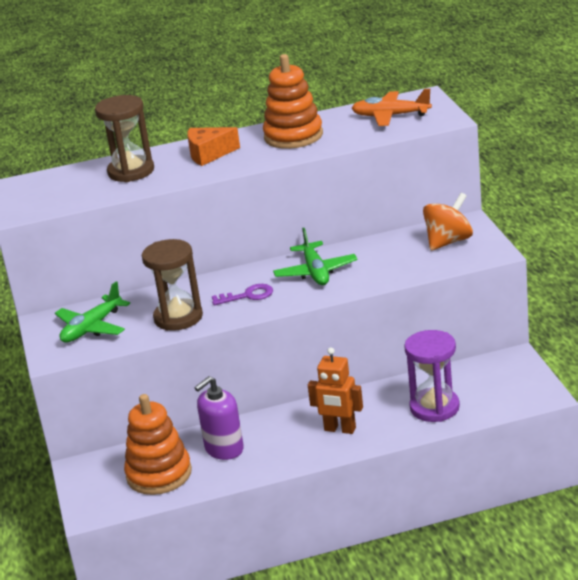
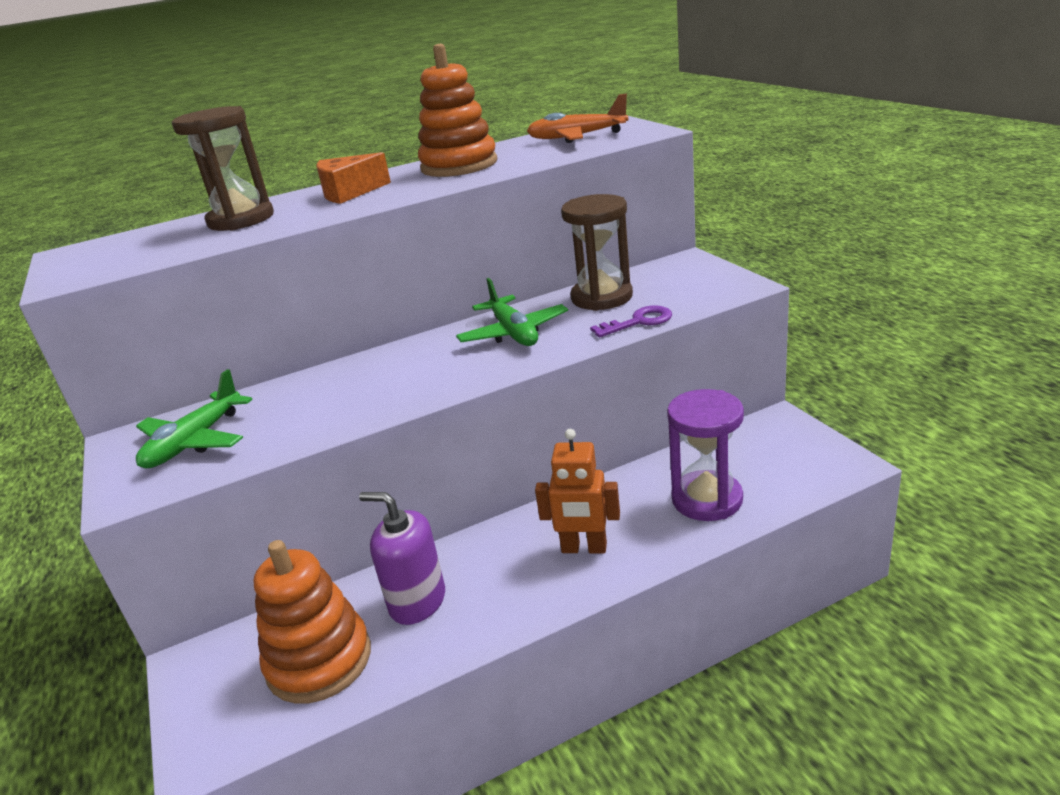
camera: 10 degrees left, 0 degrees up
(178, 318) = (327, 412): brown hourglass -> brown hourglass (601, 297)
(224, 449) = (417, 601): purple soap dispenser -> purple soap dispenser turned 75 degrees clockwise
(247, 296) = (425, 372): purple key -> purple key (638, 322)
(448, 242) = (675, 281): orange spinning top -> none

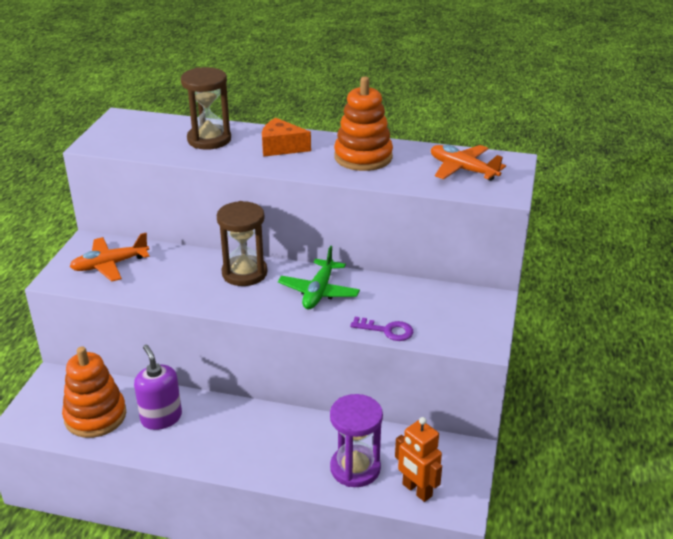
camera: 35 degrees right, 5 degrees up
(194, 442) = (110, 265): green plane -> orange plane
(584, 548) = (261, 448): orange robot -> orange robot (417, 490)
(601, 297) = (399, 297): brown hourglass -> brown hourglass (244, 273)

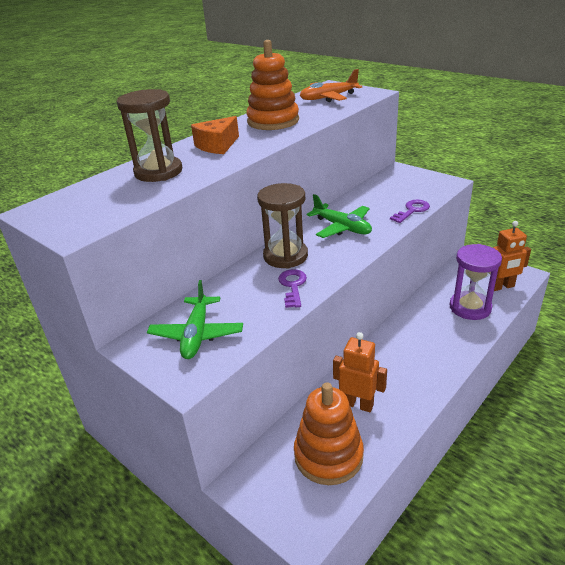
camera: 60 degrees left, 0 degrees up
(110, 265) = (197, 334): orange plane -> green plane
(161, 418) = (358, 404): purple soap dispenser -> orange robot
(197, 291) = (293, 286): none -> purple key

